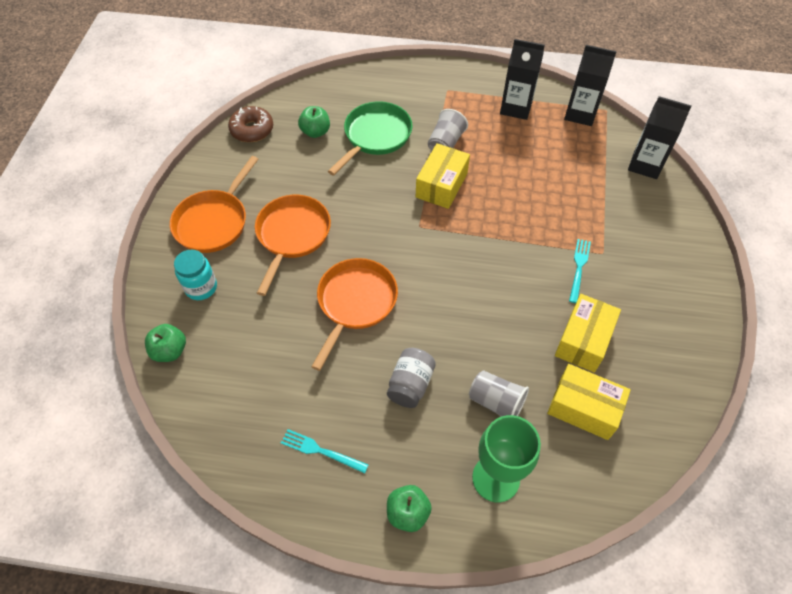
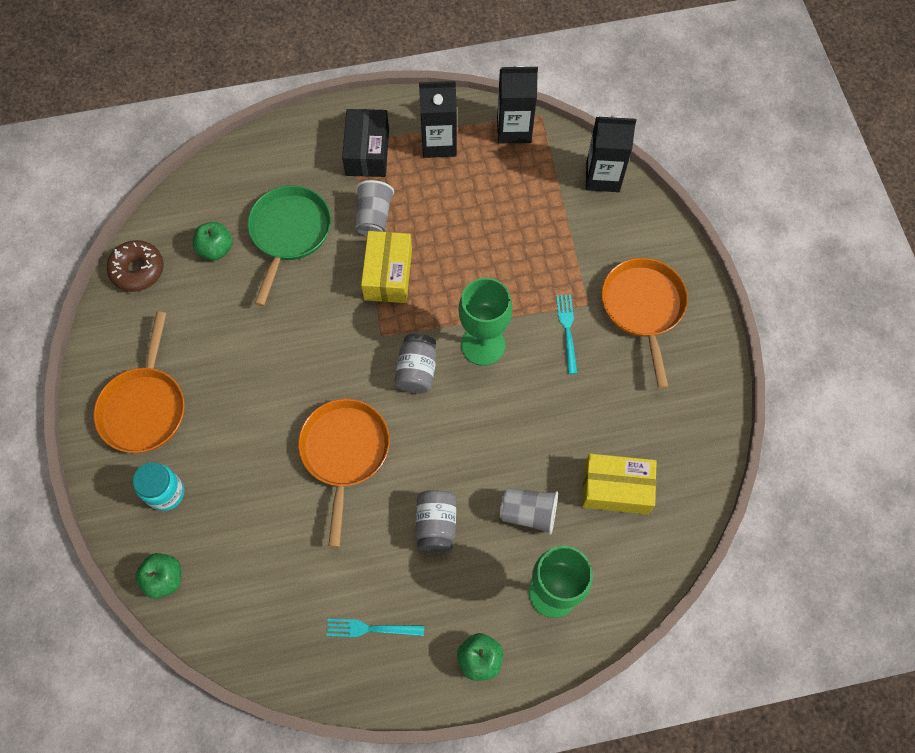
camera: 20 degrees left, 10 degrees up
(292, 236) = (243, 395): orange pan -> orange pan (643, 308)
(438, 260) = (417, 371): none -> grey jar
(457, 99) = (367, 152): none -> black box
(501, 257) = (483, 345): none -> green goblet
(583, 340) = (595, 414): yellow box -> none

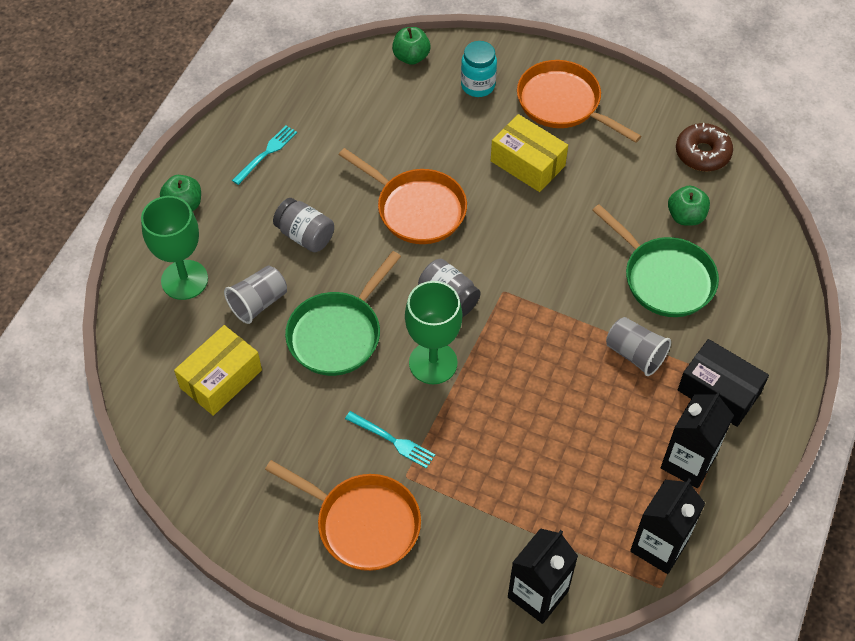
camera: 125 degrees right, 10 degrees down
(388, 274) = (562, 331): yellow box -> yellow box (527, 163)
(509, 430) = (338, 333): none -> green pan

